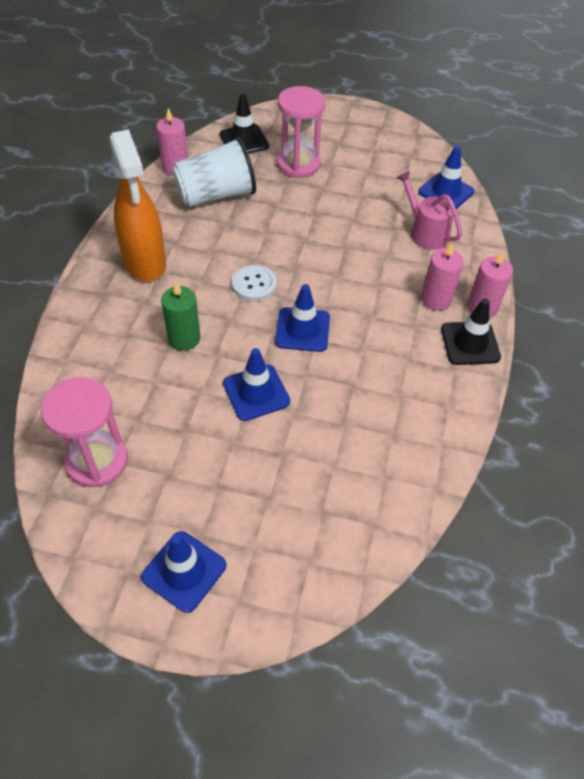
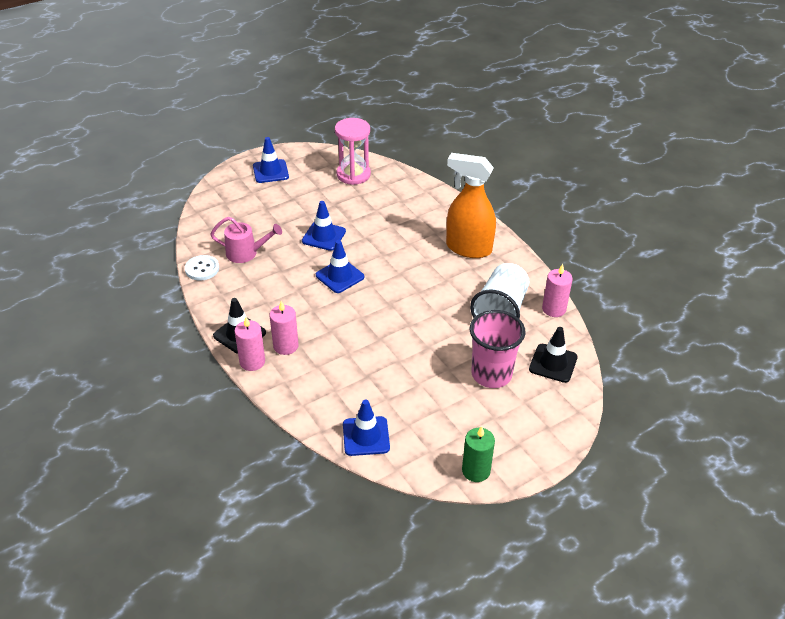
camera: 135 degrees right, 10 degrees down
(184, 338) = (390, 232): green candle -> green candle (476, 470)
(254, 284) = (397, 279): white button -> white button (202, 269)
(298, 164) = (491, 374): pink hourglass -> pink cup
(424, 232) = (343, 388): pink watering can -> pink watering can (246, 253)

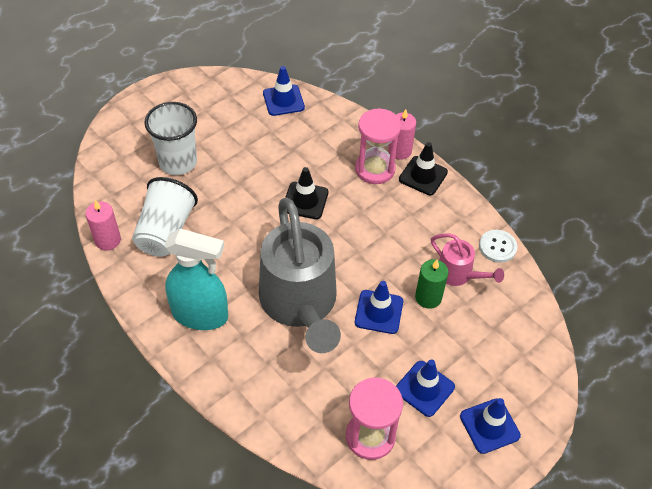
camera: 170 degrees right, 10 degrees up
(246, 253) = (459, 274): pink watering can -> pink watering can turned 135 degrees counterclockwise
(286, 346) = (375, 169): pink candle -> pink hourglass
(340, 276) = (344, 255): blue traffic cone -> blue traffic cone (424, 388)
(385, 246) = (301, 305): none -> grey watering can
(468, 248) = (200, 315): orange spray bottle -> turquoise spray bottle
(476, 470) = (193, 85): green candle -> green candle (428, 297)
(491, 374) = (178, 162): pink cup -> white cup
(553, 363) = (118, 179): black traffic cone -> black traffic cone (305, 200)

